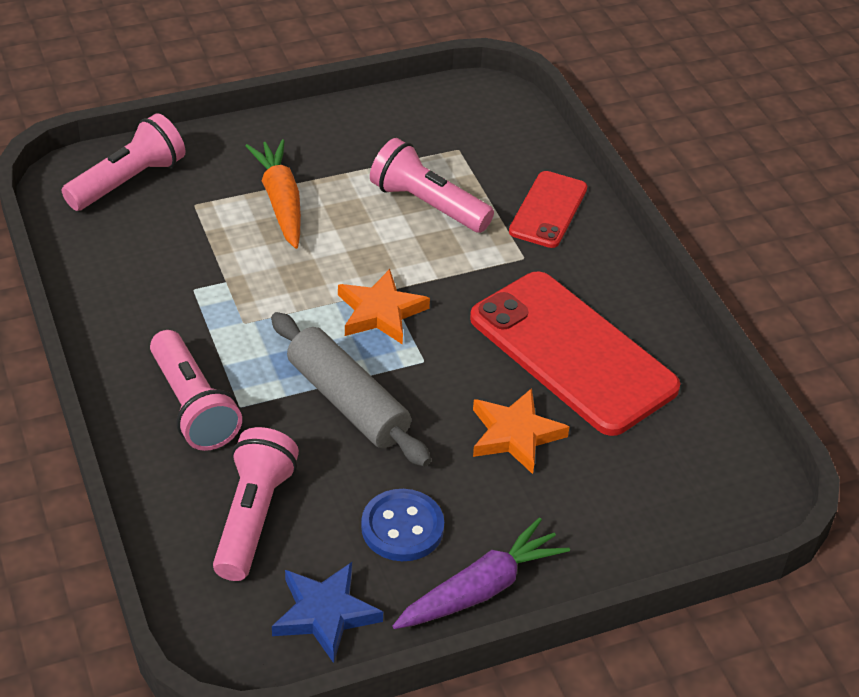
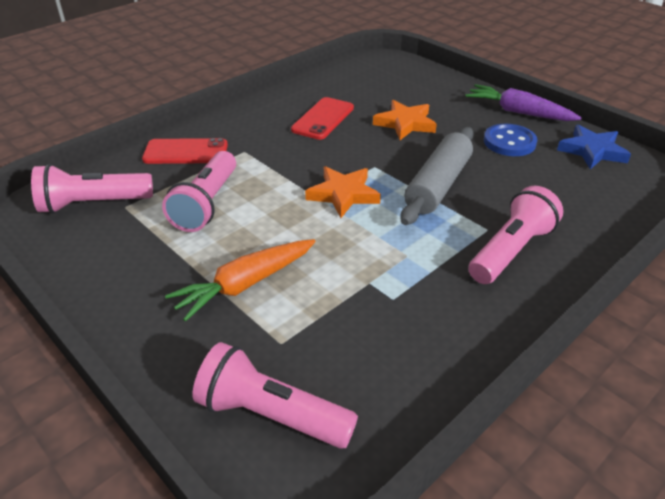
camera: 110 degrees left, 5 degrees down
(253, 517) = (565, 194): pink flashlight -> pink flashlight (93, 204)
(572, 353) = (323, 119): red phone -> red phone, size x0.54

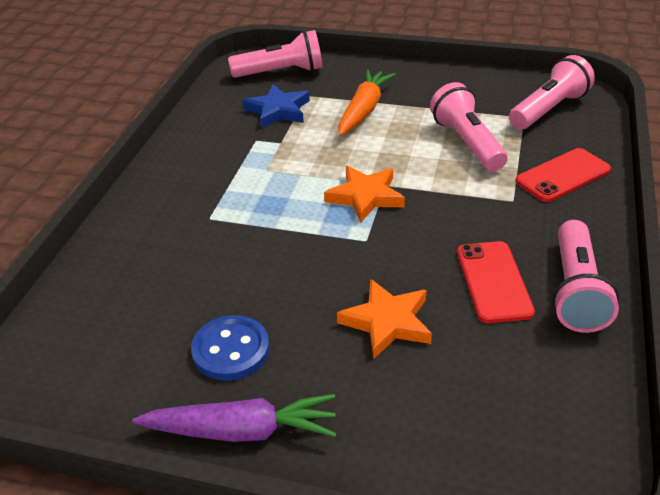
camera: 150 degrees right, 0 degrees up
(438, 185) = (282, 244): grey rolling pin -> none
(511, 251) = (180, 206): pink flashlight -> pink flashlight (576, 291)
(592, 151) = (111, 385): blue star -> blue star (278, 110)

